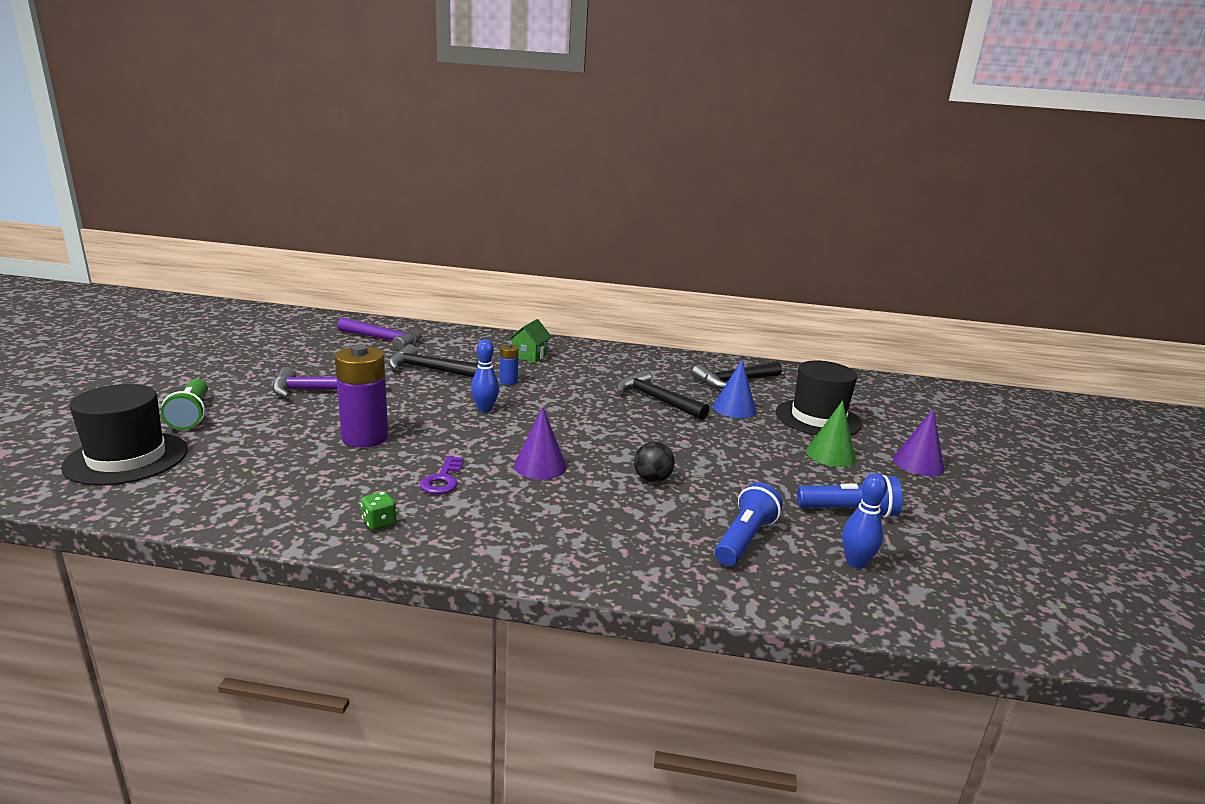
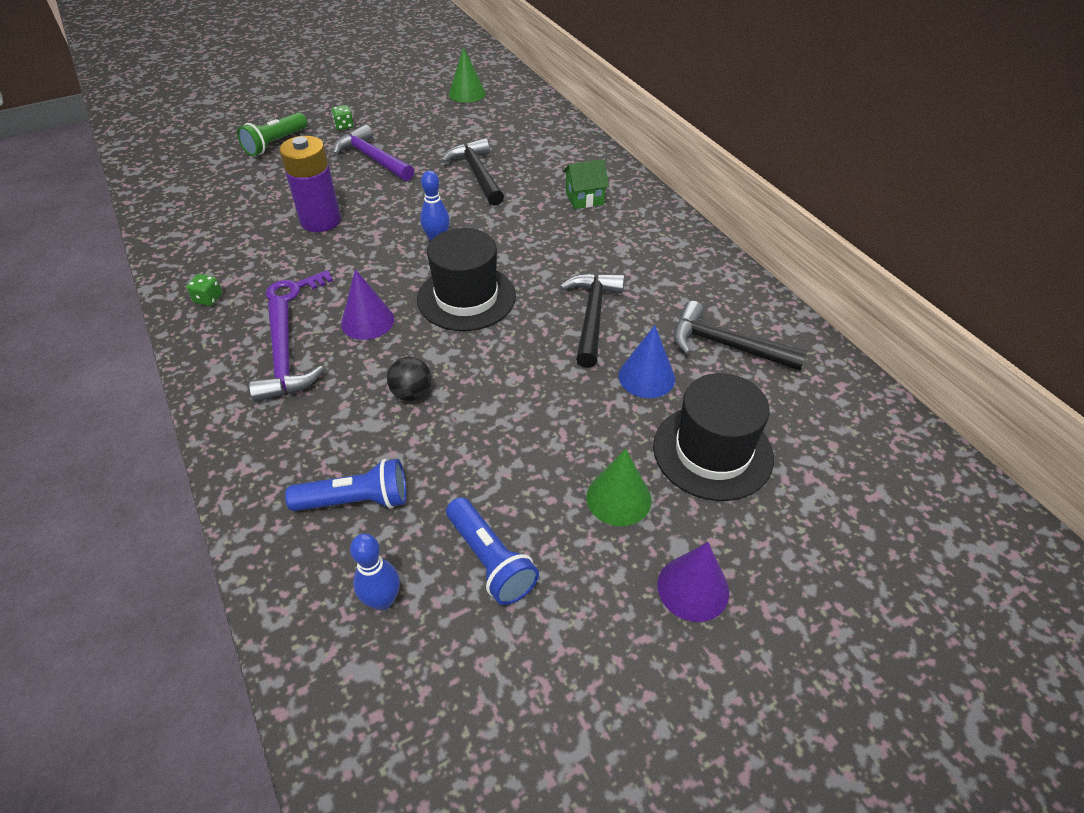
camera: 55 degrees right, 25 degrees up
(127, 458) = (198, 164): black hat -> black hat (466, 297)
(242, 383) = (344, 126): none -> green dice
(315, 334) = (467, 93): none -> green cone
(384, 339) = (505, 121): purple hammer -> purple hammer (284, 361)
(508, 381) = (510, 219): blue battery -> none

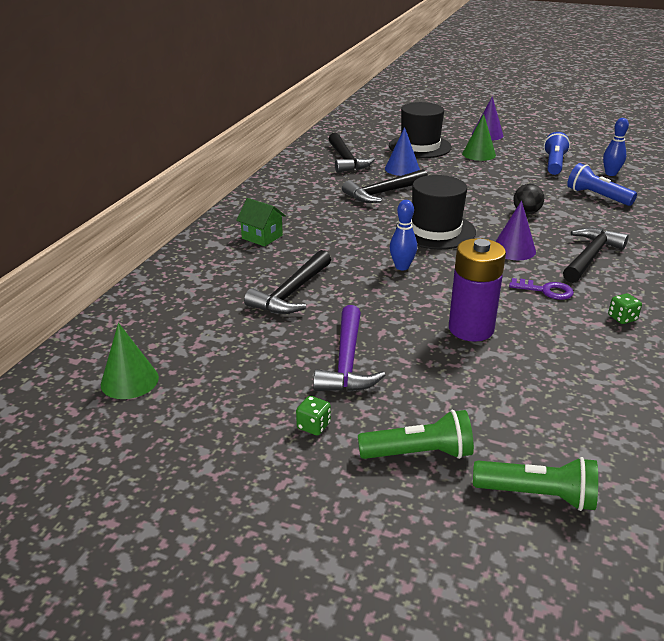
camera: 130 degrees left, 15 degrees down
(197, 159) = (538, 495): none -> green flashlight
(284, 361) = (590, 257): purple hammer -> black hammer

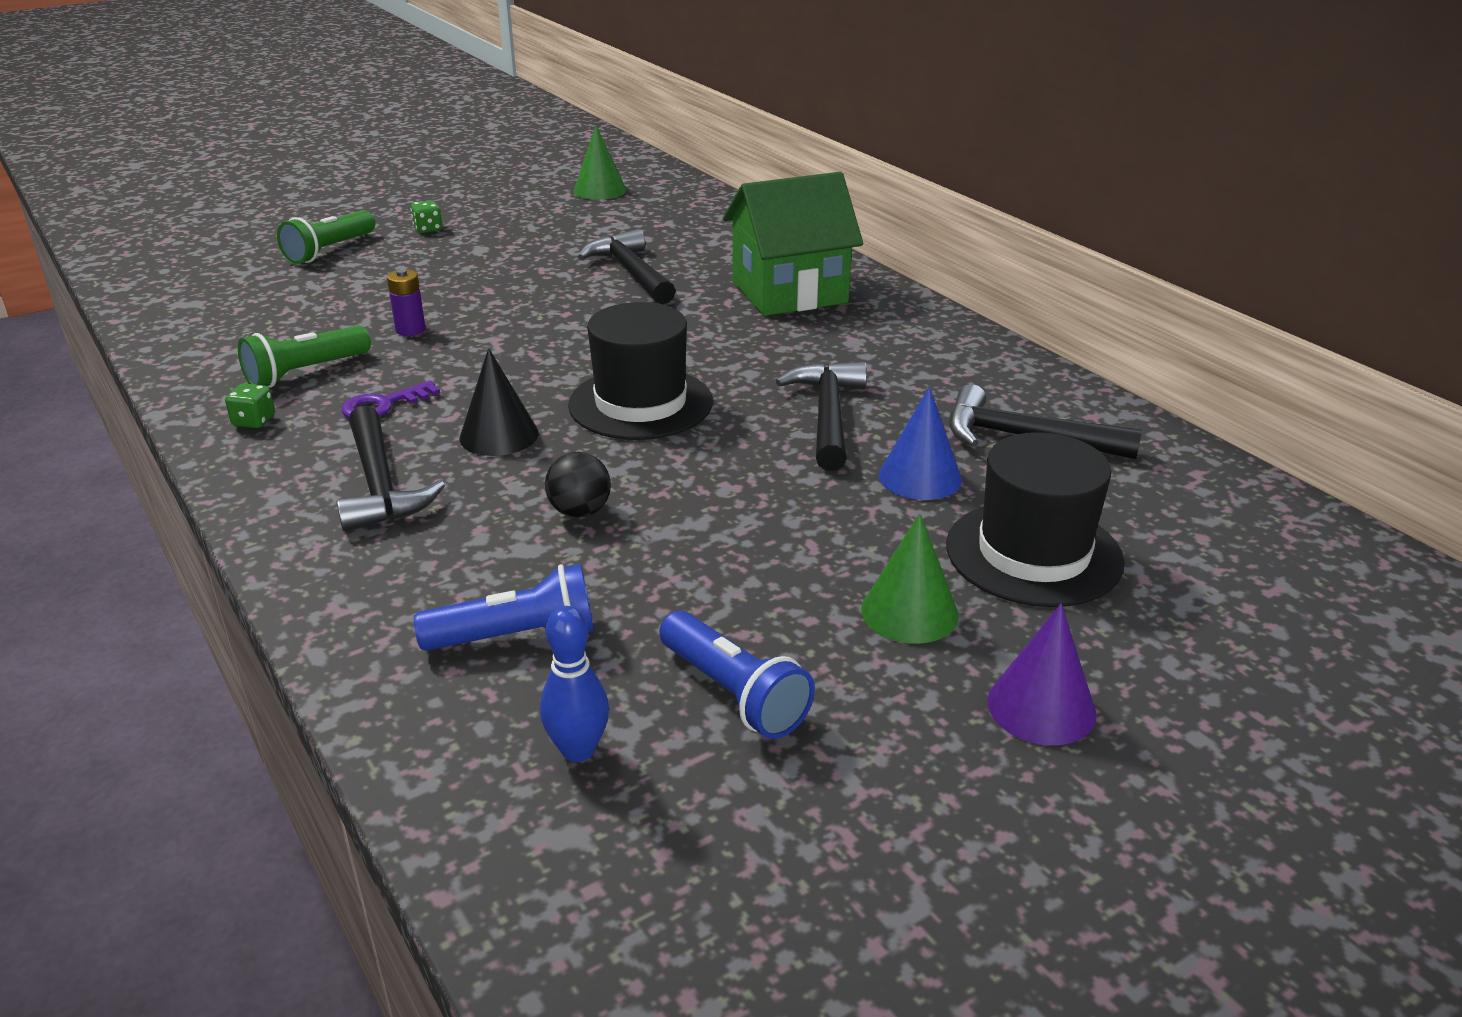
camera: 125 degrees right, 0 degrees up
(262, 237) = (789, 292): green house -> green house, size x2.02
(347, 362) = (475, 261): purple hammer -> none
(402, 267) = (586, 343): blue bowling pin -> none
(471, 329) = (410, 330): purple battery -> purple battery, size x0.50
(513, 249) = (499, 435): purple cone -> black cone
(538, 495) = (214, 270): green flashlight -> green flashlight (305, 373)

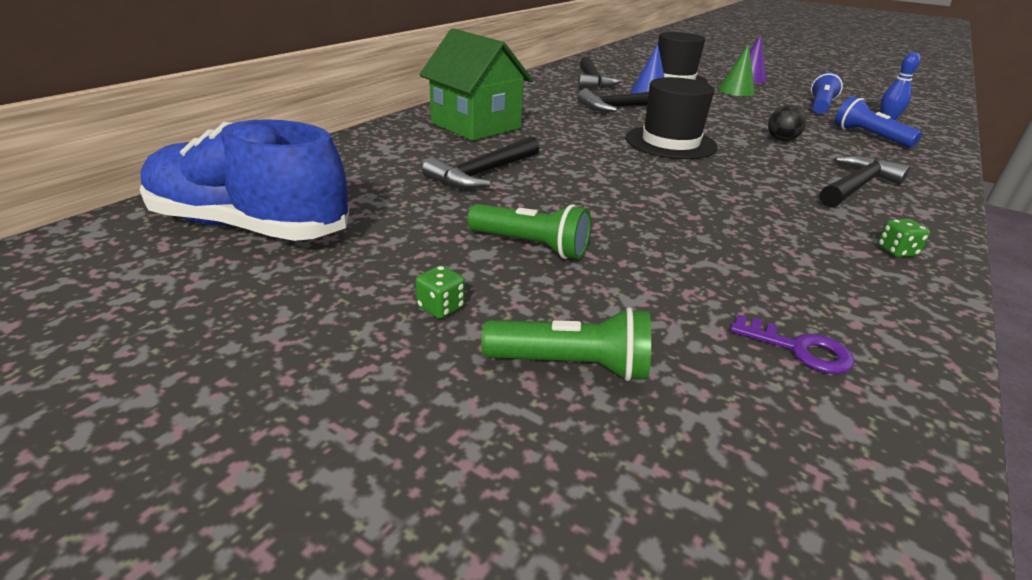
camera: 115 degrees left, 0 degrees up
(305, 373) = (815, 257): green flashlight -> green flashlight (531, 246)
(383, 405) = (794, 210): purple key -> purple key (799, 349)
(410, 330) = (688, 235): purple battery -> none
(499, 435) = (760, 168): black cone -> none
(600, 190) = (249, 226): green cone -> blue shoe

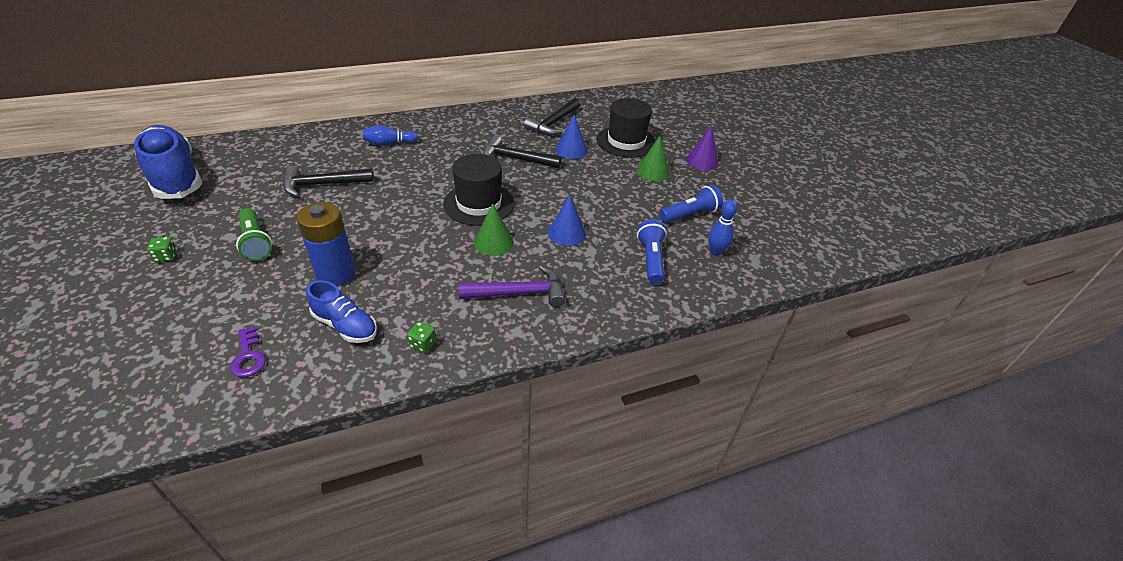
camera: 35 degrees right, 10 degrees up
(475, 125) = (389, 143): green house -> blue bowling pin
(572, 365) = (159, 309): green flashlight -> none
(687, 235) = (336, 274): none -> blue battery
(750, 162) = (494, 242): none -> green cone
(781, 140) = (566, 233): black ball -> blue cone
(807, 271) = (345, 326): none -> blue shoe
(856, 186) = (519, 293): black hammer -> purple hammer

